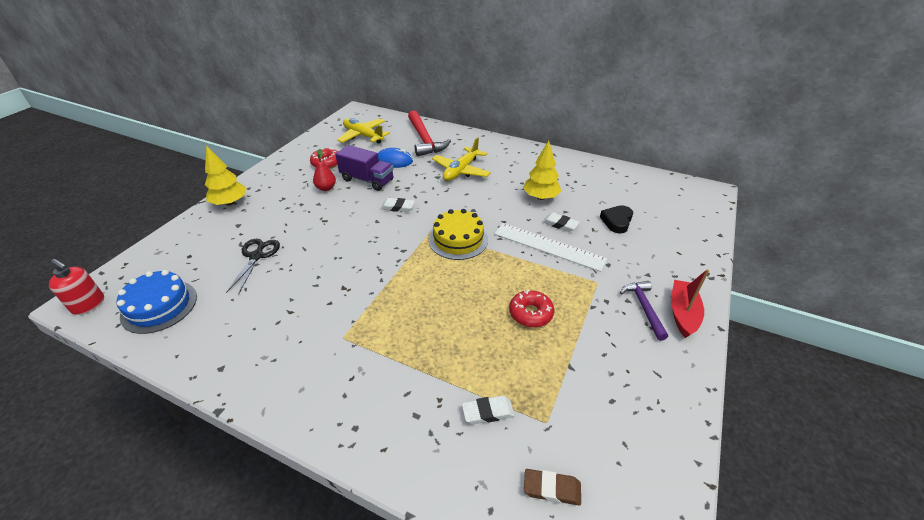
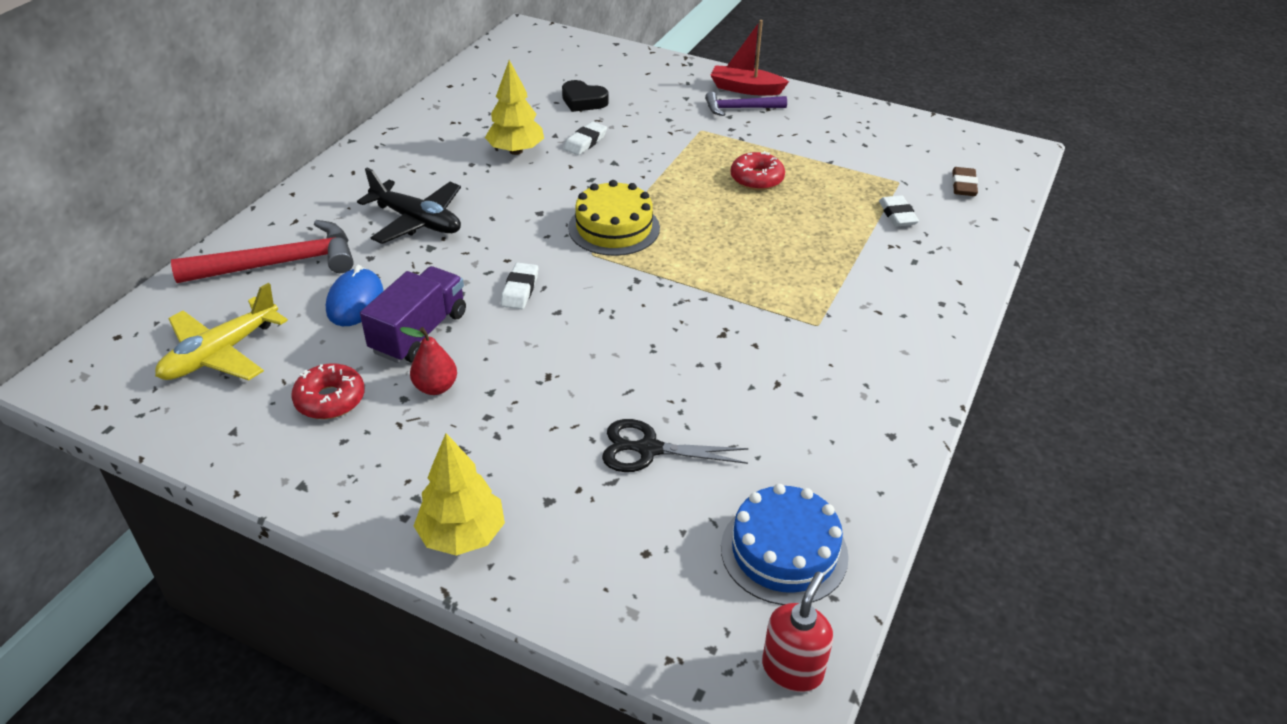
camera: 90 degrees left, 0 degrees up
(461, 171) = (417, 221): yellow plane -> black plane
(548, 246) = (633, 155): white ruler -> none

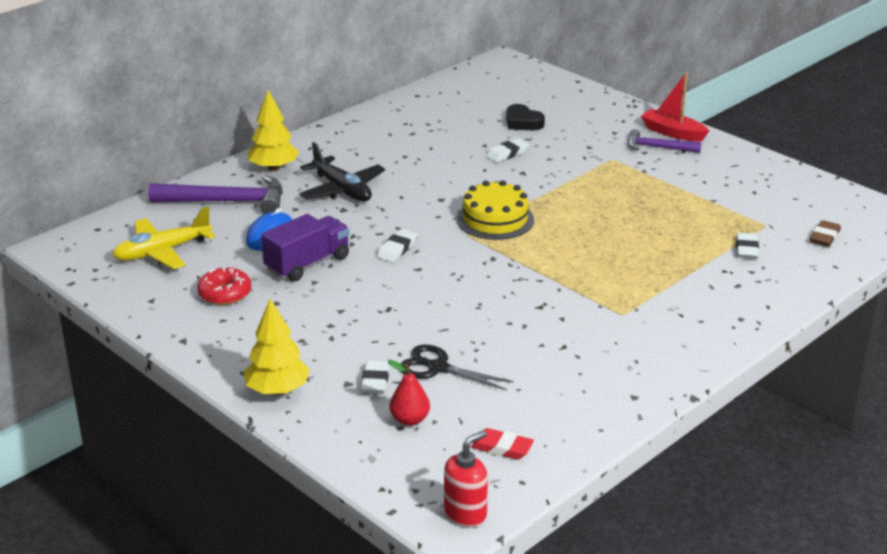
camera: 20 degrees right, 10 degrees down
(279, 264) = (227, 202): red hammer -> purple hammer
(435, 387) = (302, 300): red pear -> red pear (409, 420)
(516, 151) = (446, 152): yellow tree -> yellow tree (274, 168)
(581, 488) = (375, 380): none -> white eraser
(756, 179) = (638, 203): red donut -> none
(784, 551) = (502, 448): blue cake -> red eraser

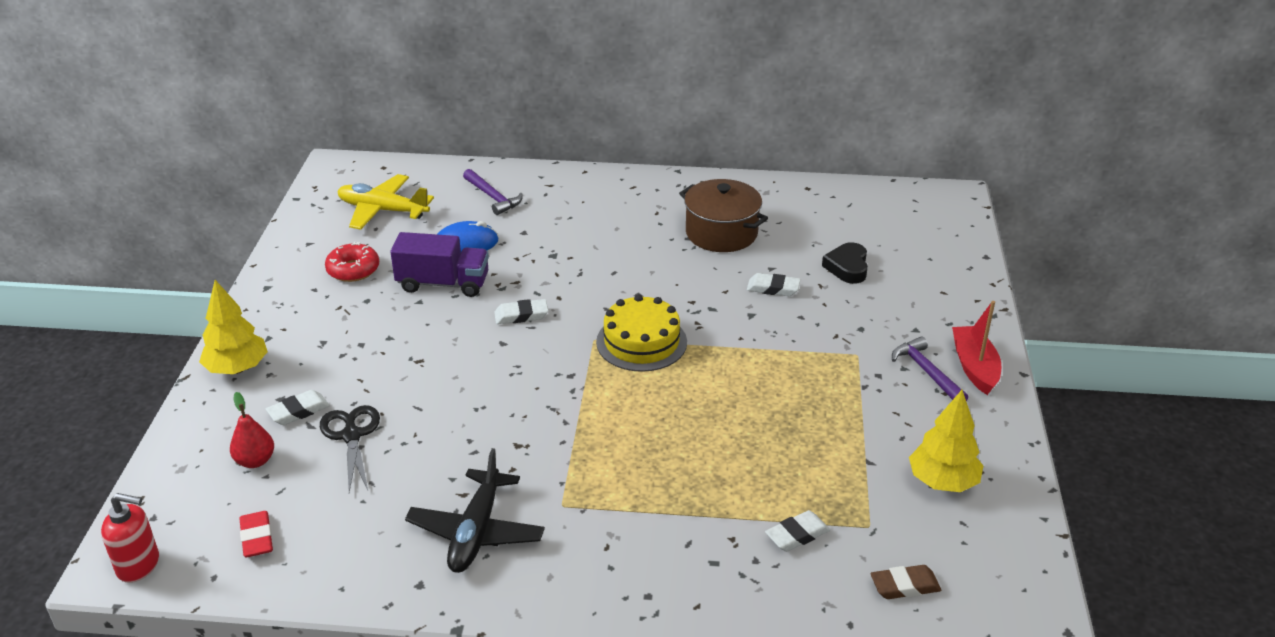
camera: 50 degrees right, 5 degrees up
(227, 202) = (493, 197): purple hammer -> purple hammer, size x0.59
(274, 168) = (575, 189): yellow tree -> yellow tree (943, 482)
(342, 190) = (584, 238): black plane -> black plane (476, 532)
(419, 143) = (721, 233): none -> brown pot

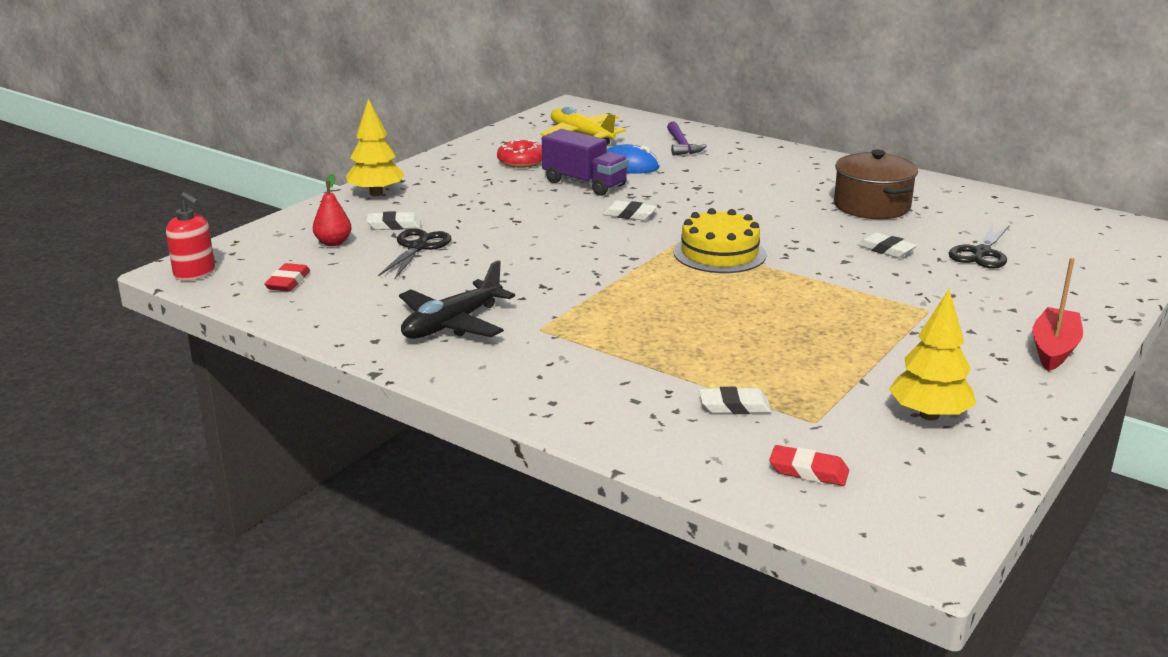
camera: 30 degrees right, 10 degrees down
(847, 267) = (981, 253): black heart -> black scissors
(904, 586) = (808, 471): brown eraser -> red eraser
(927, 372) = (994, 339): purple hammer -> none

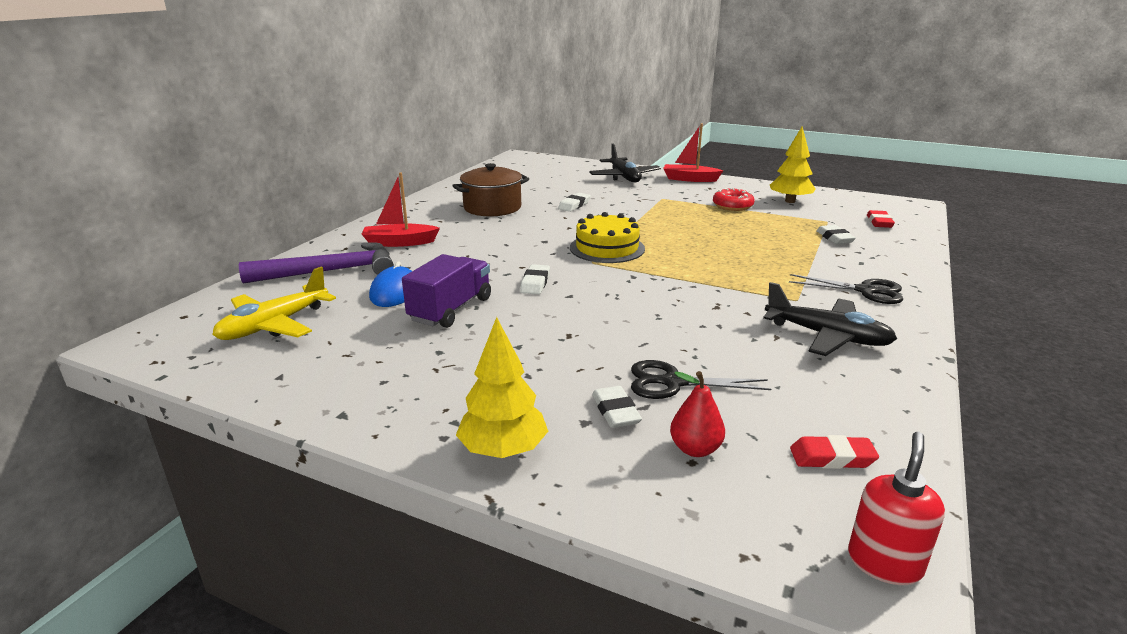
camera: 100 degrees left, 0 degrees up
(521, 161) = (371, 353): red donut -> red donut (732, 206)
(681, 145) = (331, 271): purple hammer -> purple hammer, size x1.70
(751, 166) = (399, 243): none -> red boat
(981, 253) = (568, 186): black scissors -> black scissors (866, 291)
(1047, 297) = (624, 177): none -> black plane

